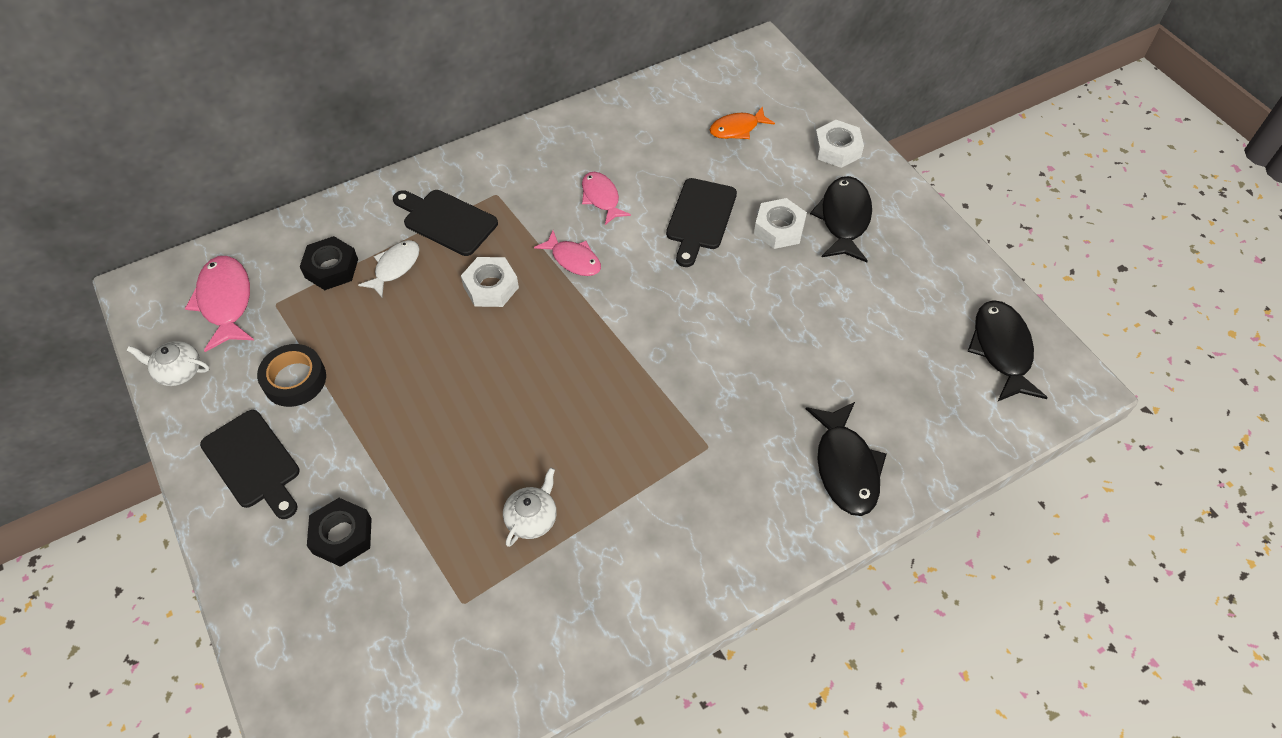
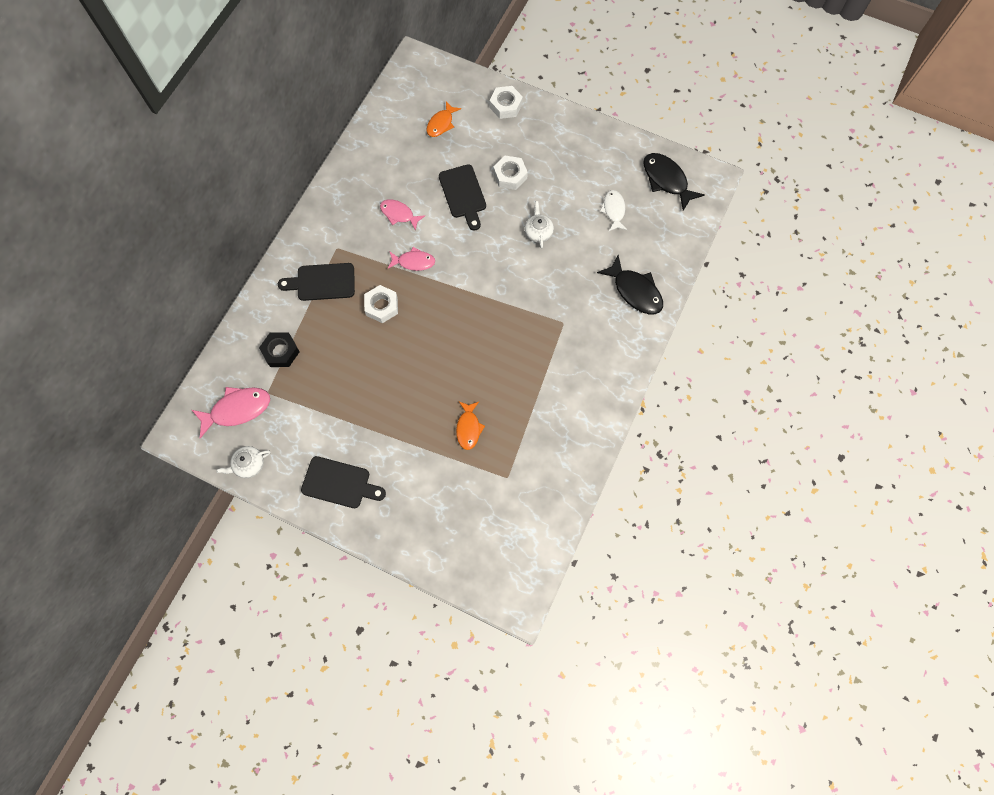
camera: 35 degrees left, 15 degrees up
(225, 302) = (237, 409): pink fish -> pink fish turned 120 degrees clockwise
(294, 380) = (320, 426): black tape -> none
(342, 536) = (420, 487): black nut -> none
(395, 267) = (317, 328): white fish -> white fish (613, 210)
(468, 501) = (468, 428): none -> orange fish
(532, 518) = (506, 415): white teapot -> white teapot (538, 232)
(844, 219) = (539, 149): black fish -> none

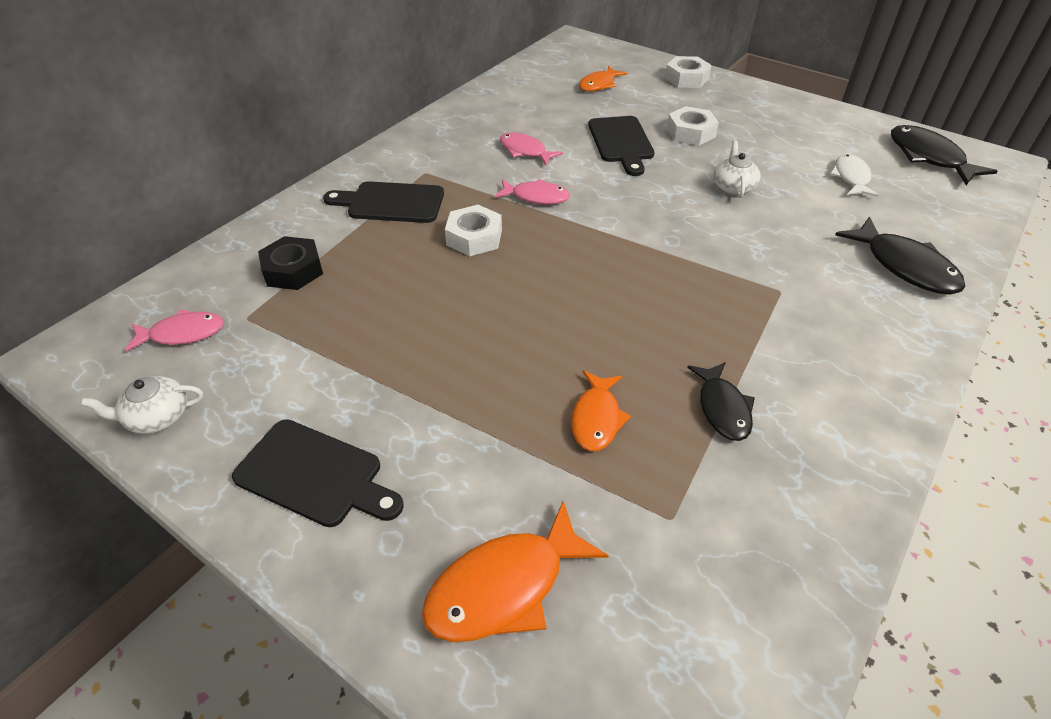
camera: 10 degrees right, 25 degrees down
(237, 409) = (183, 333): pink fish -> pink fish, size x0.65
(438, 522) = (505, 586): none -> orange fish
(530, 411) = (722, 408): none -> black fish

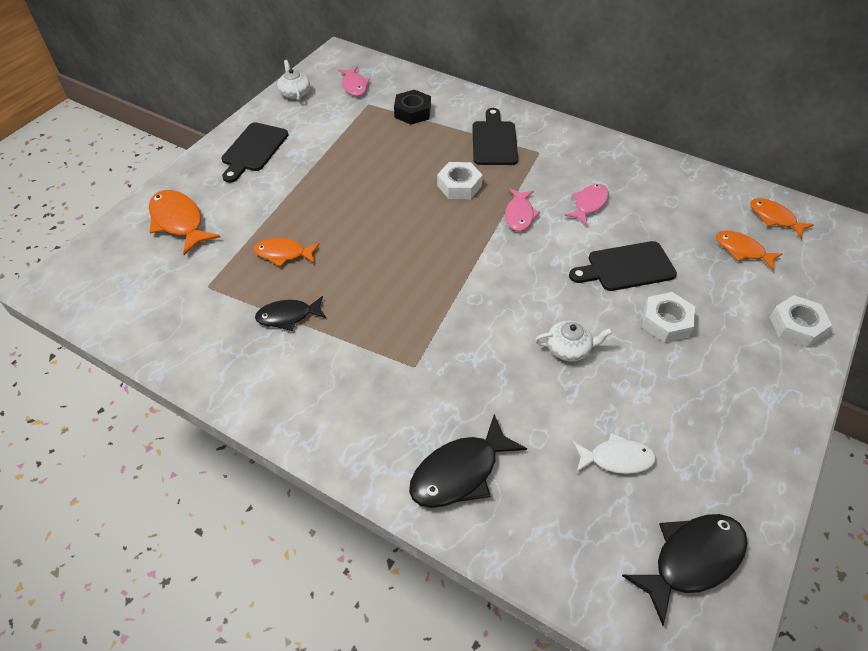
camera: 85 degrees right, 5 degrees up
(558, 64) = (774, 218): none -> orange fish

